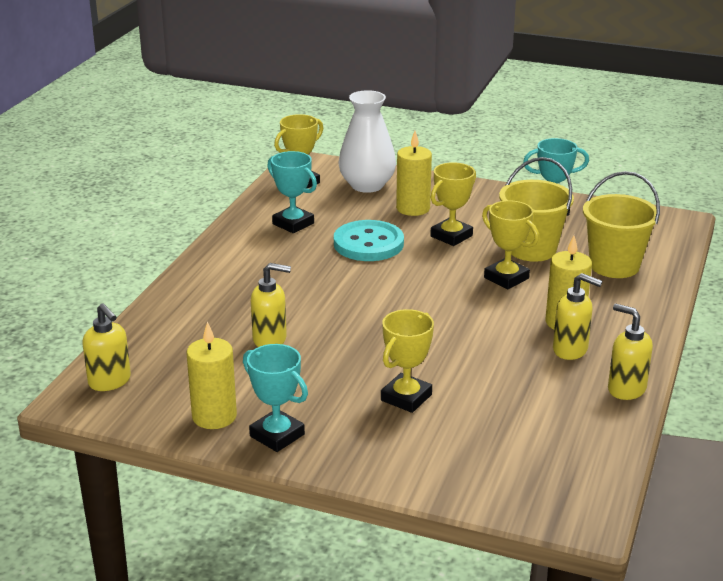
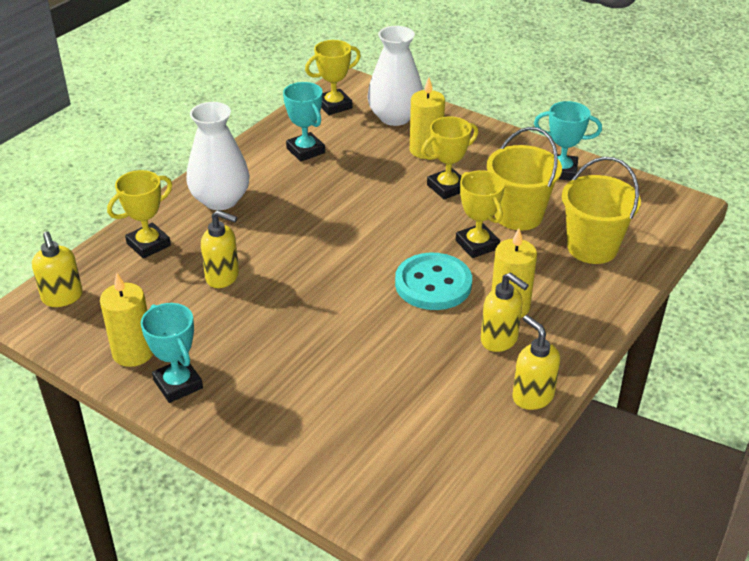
camera: 15 degrees right, 10 degrees up
(229, 276) = (220, 200): none -> white vase
(368, 244) = (364, 184): turquoise button -> turquoise button (433, 284)
(406, 397) = (315, 365): yellow trophy -> yellow trophy (148, 244)

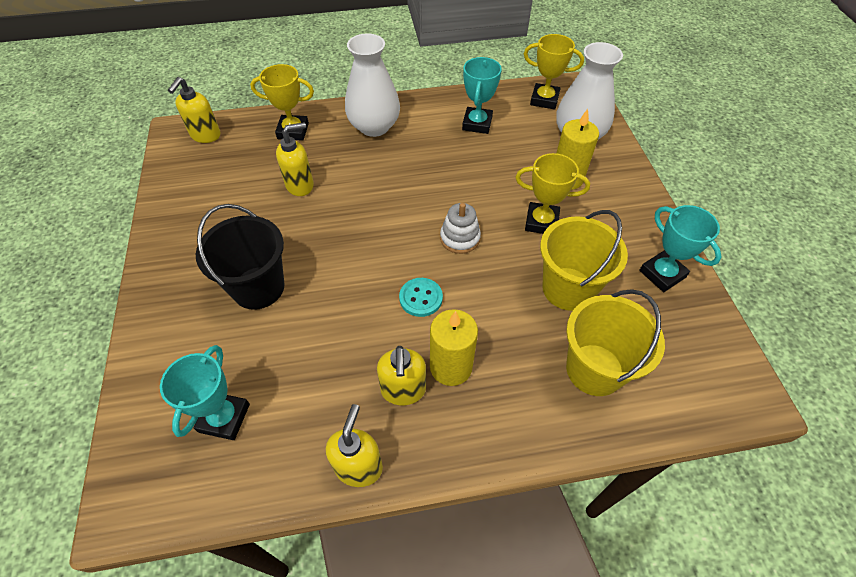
camera: 45 degrees right, 15 degrees up
(133, 352) = (186, 201): yellow candle -> none
(178, 384) = (175, 244): turquoise trophy -> turquoise trophy (224, 418)
(223, 277) = (300, 185): yellow soap dispenser -> yellow soap dispenser turned 90 degrees counterclockwise
(302, 360) = (258, 287): none -> black bucket
(406, 232) = (460, 238): none -> white stacking toy
(433, 284) = (421, 298): turquoise button -> turquoise button, size x0.56
(477, 245) = (498, 290): yellow trophy -> none

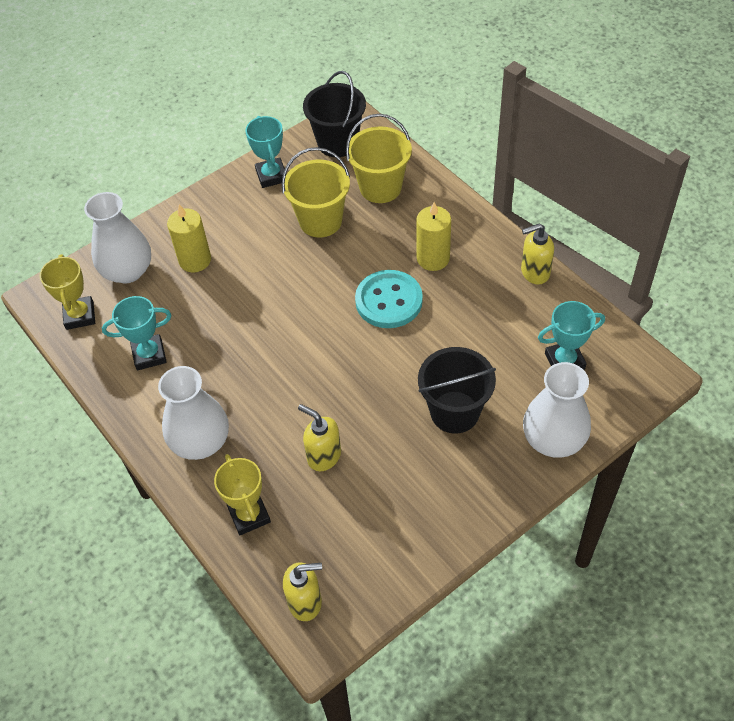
camera: 115 degrees left, 0 degrees up
(160, 350) = (553, 439): none -> white vase
(403, 390) = (469, 275): yellow soap dispenser -> none
(421, 298) = (389, 301): turquoise button -> turquoise button, size x1.78
(460, 238) = (312, 303): white stacking toy -> none
(541, 222) = (260, 259): yellow trophy -> none
(662, 274) = (271, 176): turquoise trophy -> turquoise trophy turned 45 degrees counterclockwise
(698, 361) = (337, 143): none -> black bucket

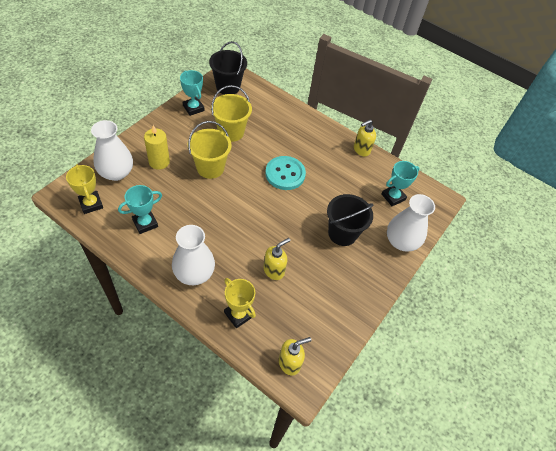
camera: 25 degrees left, 0 degrees up
(323, 456) = (274, 270): yellow soap dispenser -> yellow soap dispenser turned 120 degrees clockwise
(380, 187) = (260, 110): yellow bucket -> yellow bucket (210, 168)
(433, 258) = (303, 147): yellow candle -> none

